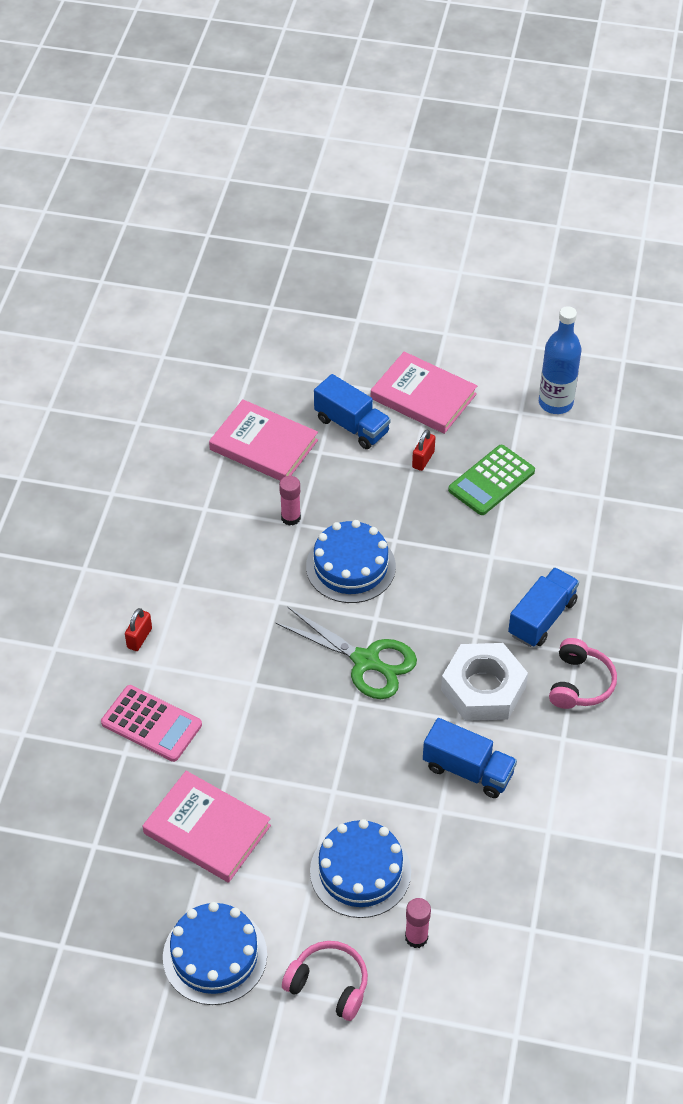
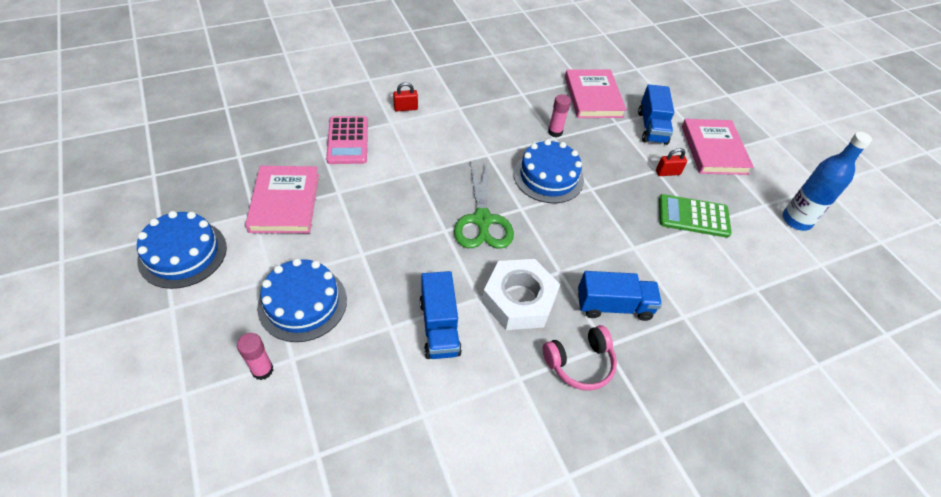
camera: 50 degrees right, 0 degrees up
(329, 985) = (188, 333): pink headphones -> none

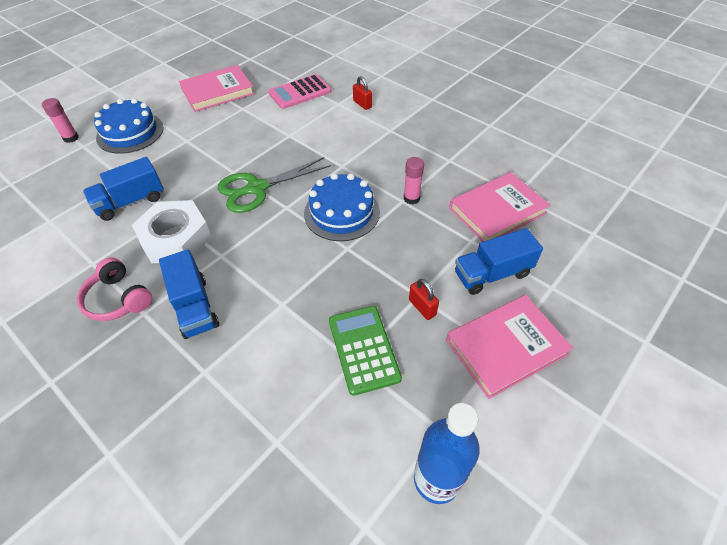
camera: 70 degrees right, 0 degrees up
(183, 253) = (152, 75): blue cake -> none

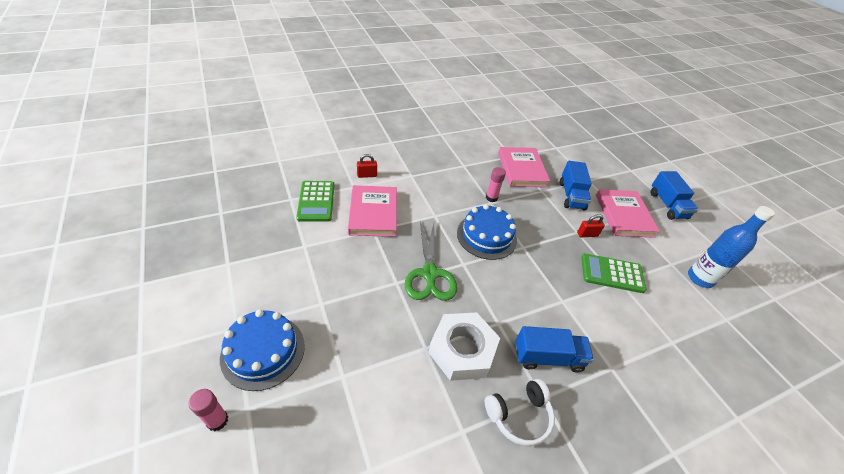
camera: 70 degrees left, 5 degrees down
(118, 299) = (519, 415): pink headphones -> white headphones
(130, 202) = (388, 377): blue truck -> blue truck (667, 205)
(217, 91) = (256, 255): pink book -> pink book (373, 213)
(300, 92) = (316, 201): pink calculator -> green calculator

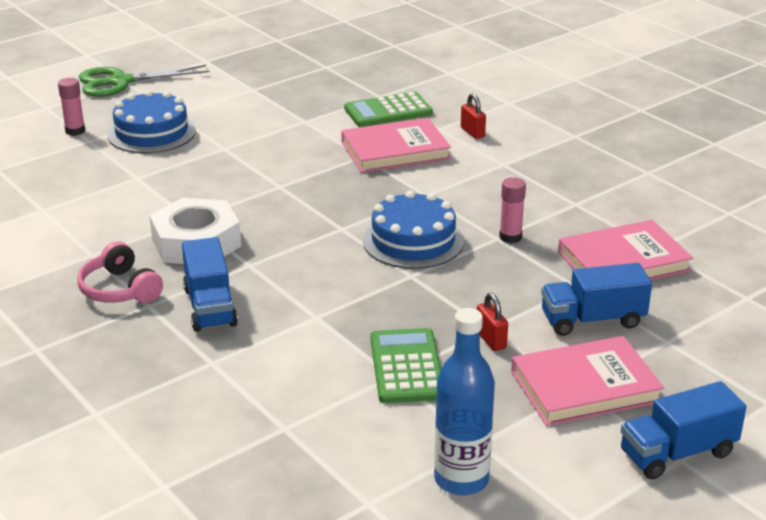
camera: 80 degrees right, 15 degrees down
(429, 274) = (308, 206): green scissors -> green scissors (121, 82)
(519, 415) = (120, 289): white headphones -> pink headphones

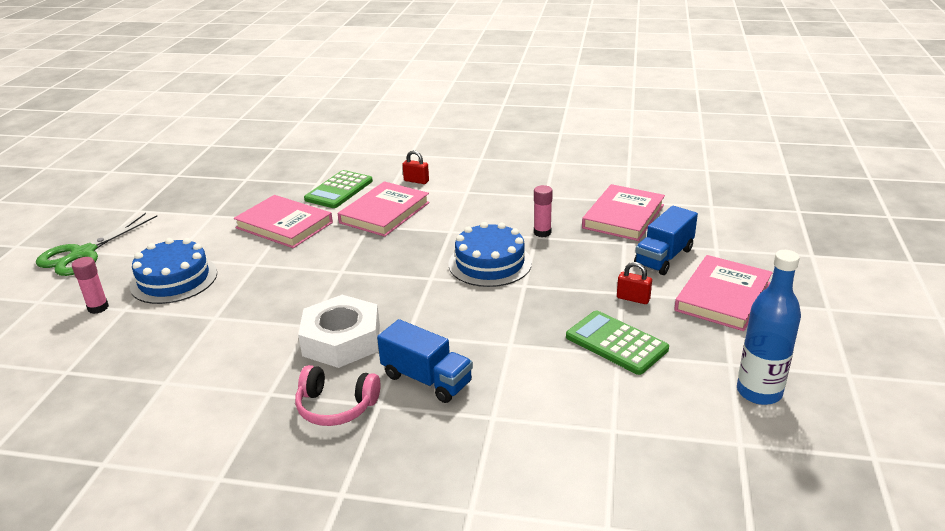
camera: 40 degrees left, 0 degrees up
(295, 124) = (284, 225): none -> pink book
(677, 453) = (822, 306): blue truck -> none

